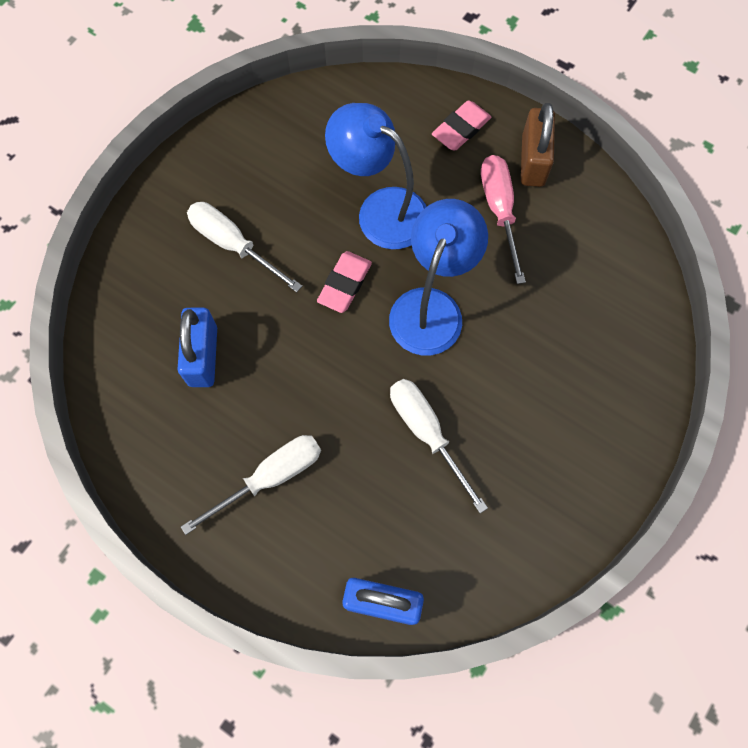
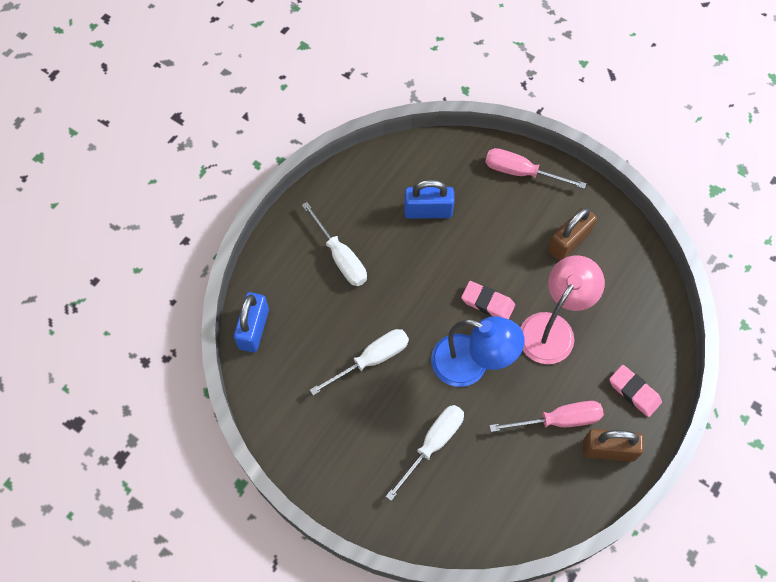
camera: 90 degrees right, 5 degrees down
(152, 234) = (521, 172): none -> pink screwdriver
(233, 245) = (516, 226): white screwdriver -> white screwdriver (432, 444)
(260, 184) = (569, 242): none -> brown padlock
(380, 210) = (552, 328): blue lamp -> pink lamp

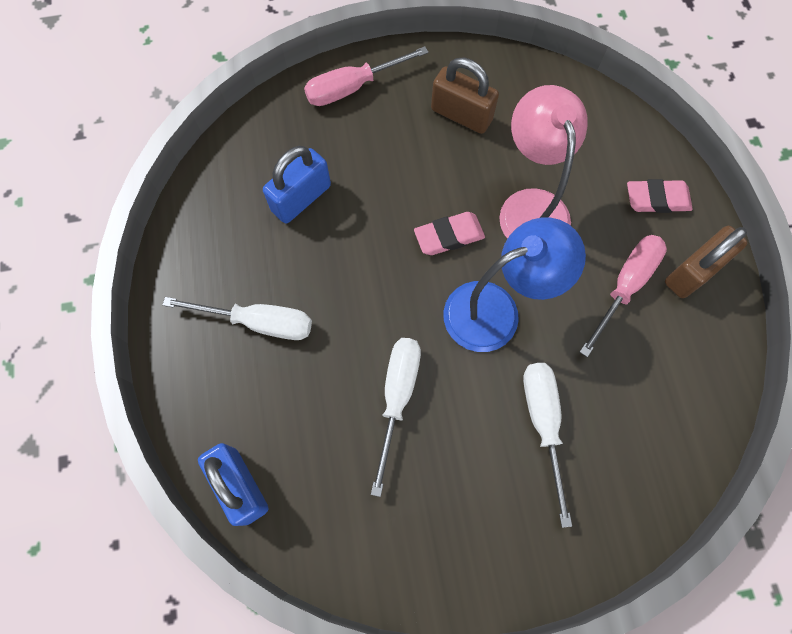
camera: 45 degrees left, 5 degrees up
(569, 242) = (461, 115): brown padlock -> brown padlock turned 60 degrees counterclockwise

